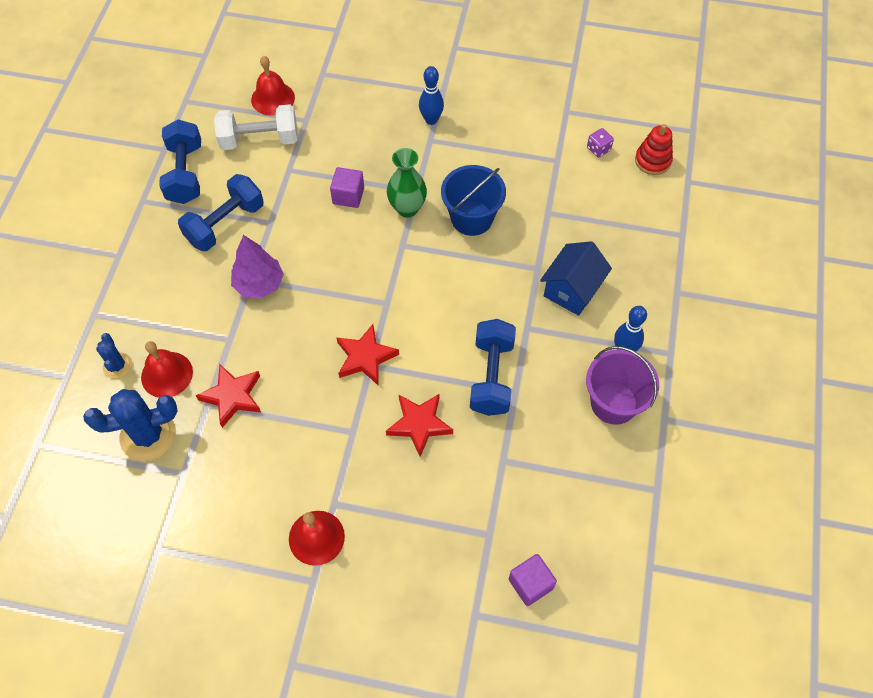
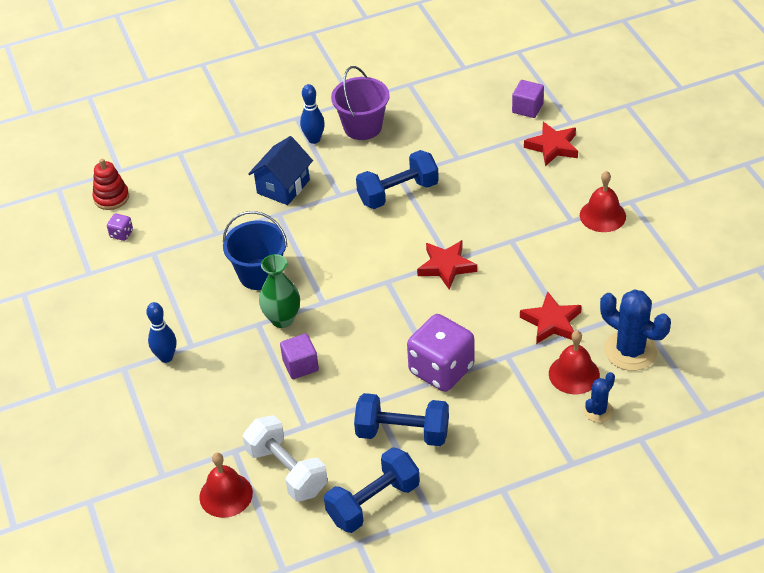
camera: 120 degrees left, 15 degrees down
(259, 284) = (441, 369): purple tree -> purple dice
(419, 424) = (471, 210): red star -> red star (552, 147)
(572, 290) = (283, 187): blue house -> blue house turned 60 degrees counterclockwise

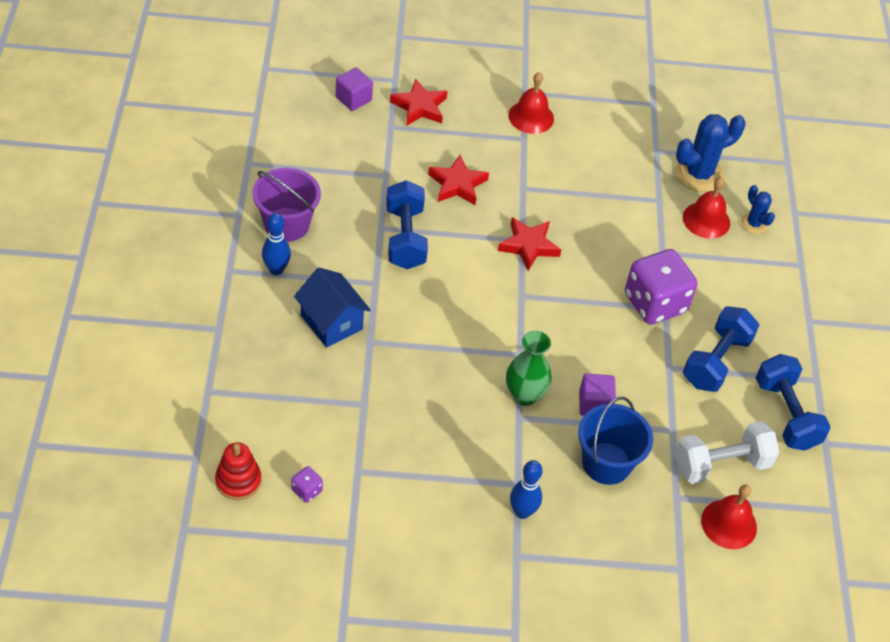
camera: 75 degrees left, 5 degrees up
(260, 274) = (450, 390): blue bucket -> blue bucket (606, 463)
(551, 322) = (639, 207): red star -> red star (457, 184)

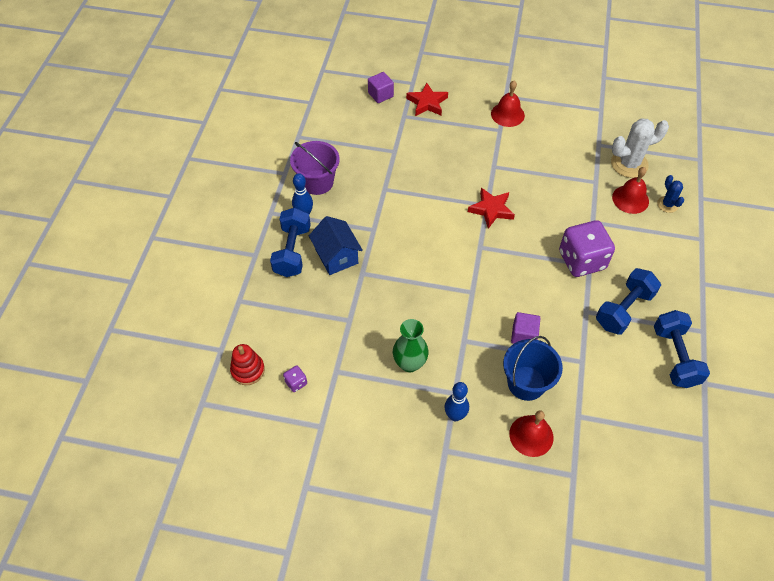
camera: 15 degrees right, 5 degrees up
(405, 238) = (401, 198): blue dumbbell -> blue dumbbell (292, 251)
(457, 184) = (445, 160): red star -> none
(524, 395) = (471, 323): green vase -> green vase (409, 363)
(699, 174) = (629, 164): blue cactus -> white cactus
(721, 464) = (617, 393): white dumbbell -> none
(729, 524) = (617, 442): red bell -> red bell (531, 435)

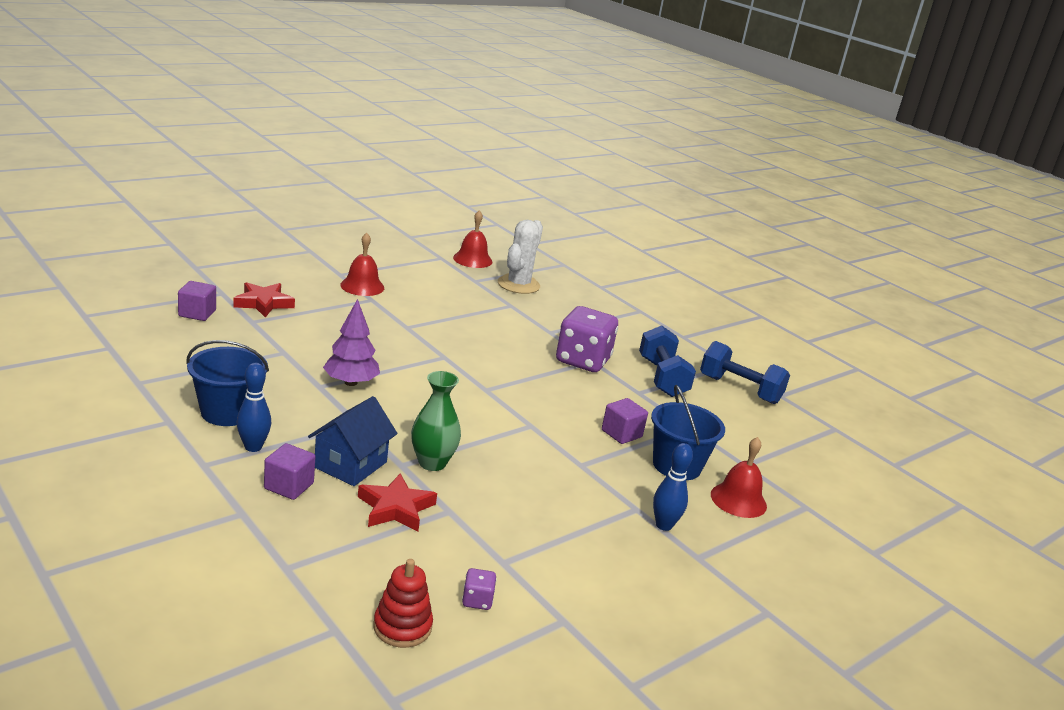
camera: 55 degrees left, 30 degrees down
(292, 251) = (289, 486): blue dumbbell -> purple cube
(317, 182) = (227, 412): purple bucket -> blue bucket
(336, 256) = (350, 465): blue house -> blue house turned 75 degrees counterclockwise
(404, 196) = (350, 382): none -> purple tree
(409, 363) = (563, 510): green vase -> green vase (432, 463)
(491, 210) = (454, 358): red star -> red star (396, 508)
(630, 199) = (554, 306): red bell -> red bell (472, 259)
(667, 204) = (585, 299): blue cactus -> none

